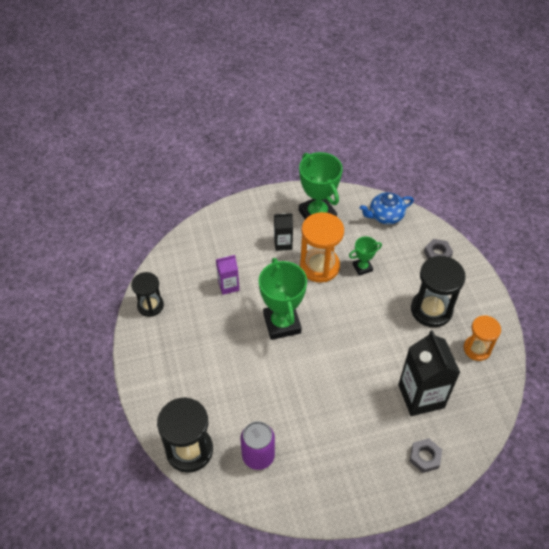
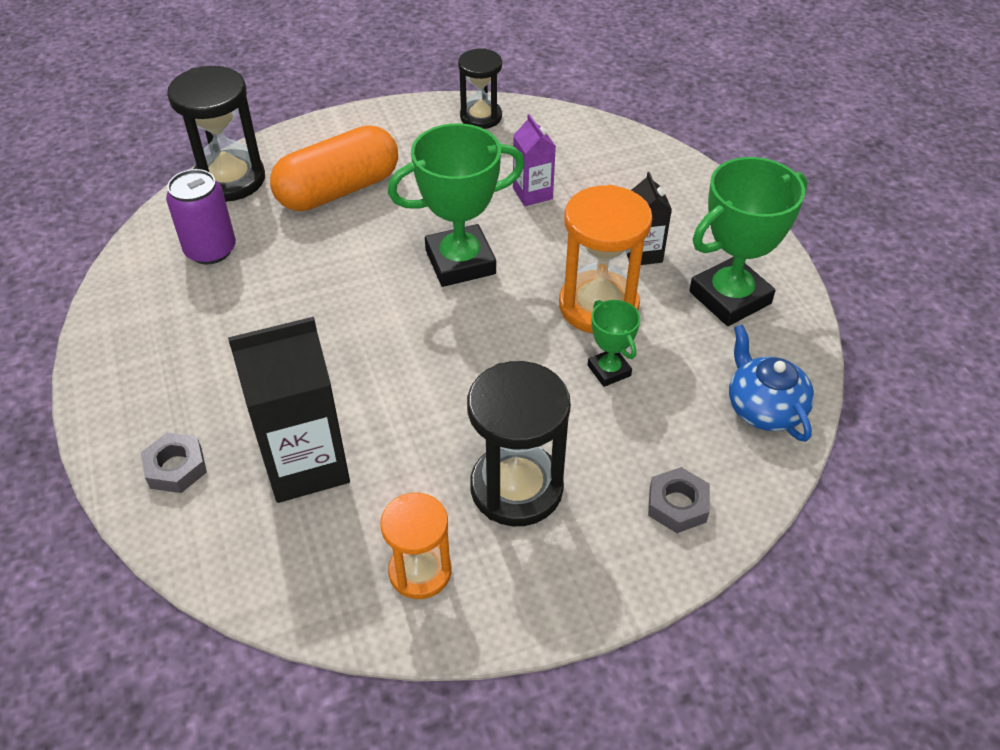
camera: 85 degrees right, 5 degrees down
(210, 385) = (338, 190): none -> orange capsule

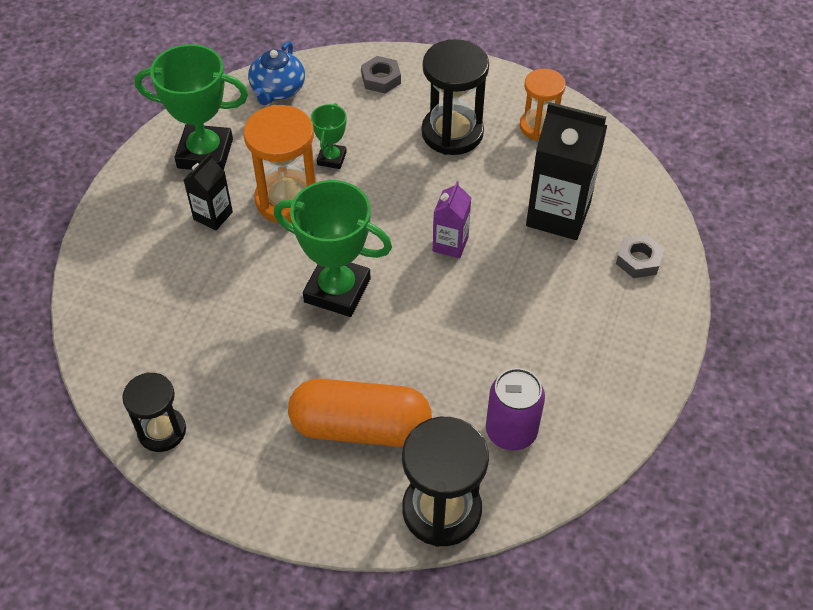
camera: 140 degrees left, 5 degrees up
(532, 193) = (220, 315): purple carton -> purple carton (450, 244)

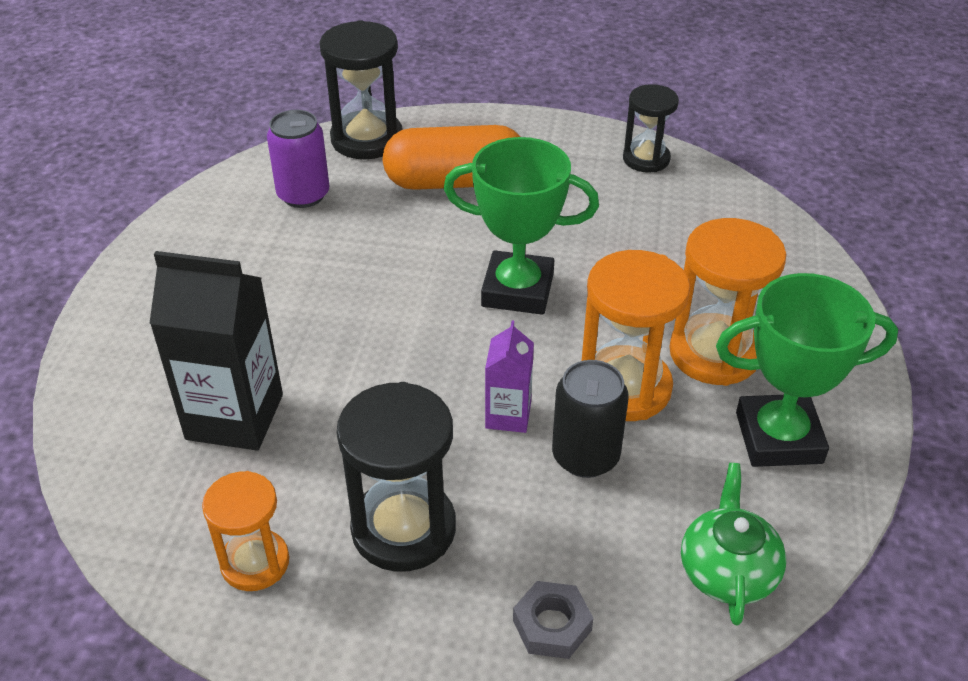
camera: 170 degrees right, 10 degrees down
(213, 216) = (714, 353): black carton -> orange hourglass
(277, 90) = (727, 571): blue teapot -> green teapot
(332, 158) = (585, 456): green trophy -> black can
(450, 244) = (386, 358): purple carton -> purple carton (508, 415)
(638, 260) = (130, 371): grey nut -> none

